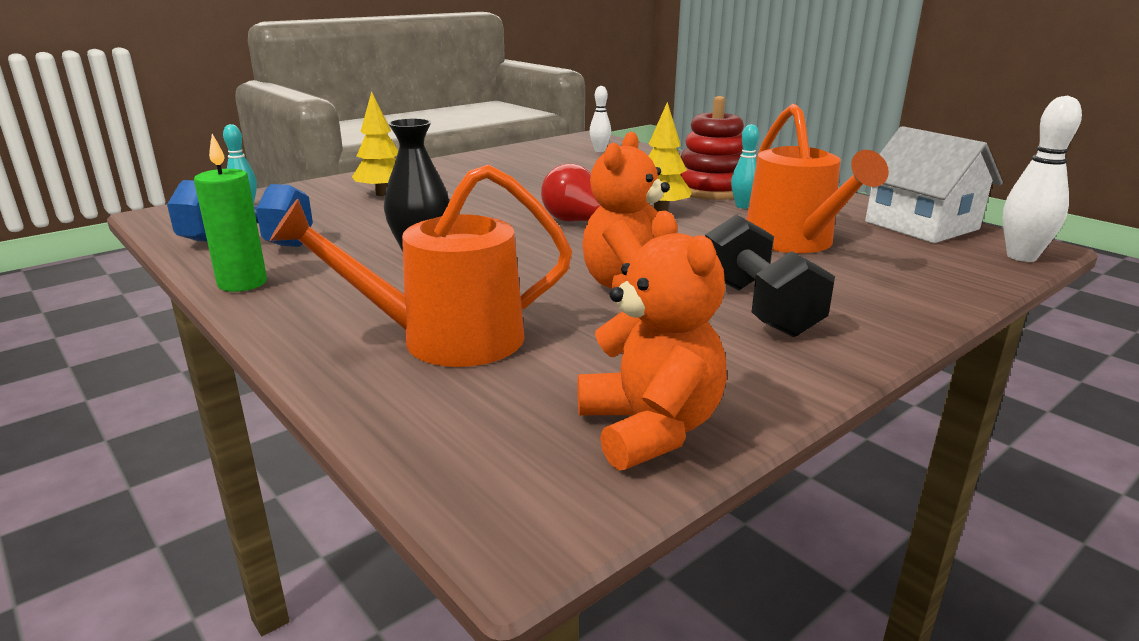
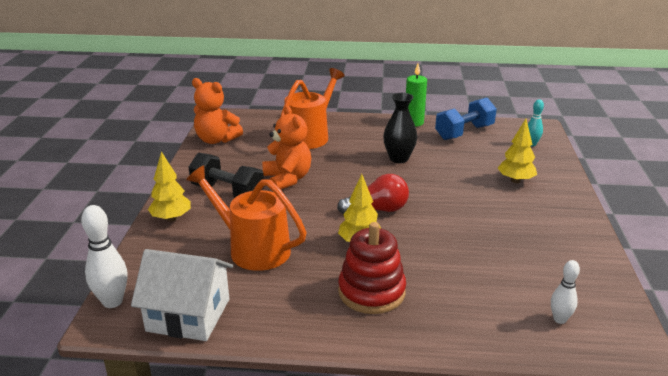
camera: 135 degrees right, 5 degrees up
(742, 206) = (323, 277): turquoise bowling pin -> none
(895, 307) = (171, 218): none -> yellow tree

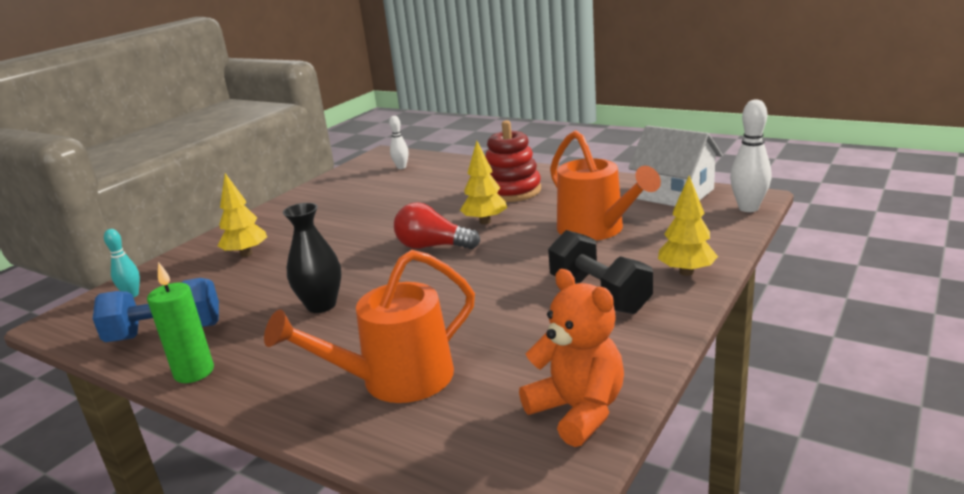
camera: 150 degrees left, 5 degrees down
(287, 179) = (503, 300): orange teddy bear -> none

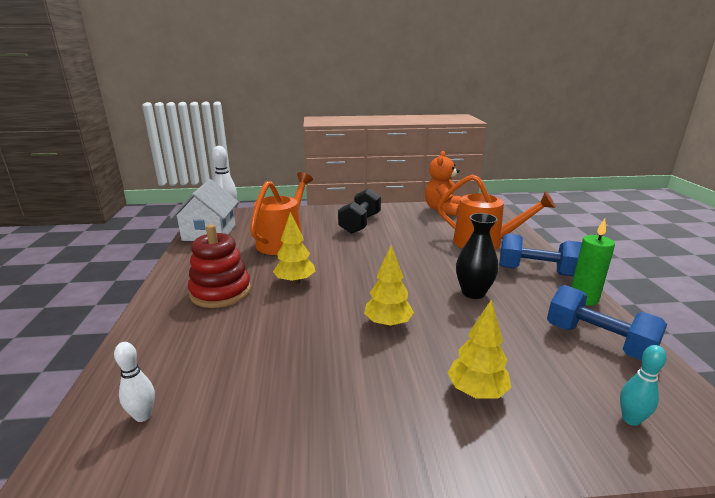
camera: 130 degrees left, 0 degrees up
(276, 376) = (536, 271): none -> blue dumbbell
(433, 246) = (355, 286): red light bulb -> none
(686, 272) = (318, 213): yellow tree -> yellow tree (388, 324)

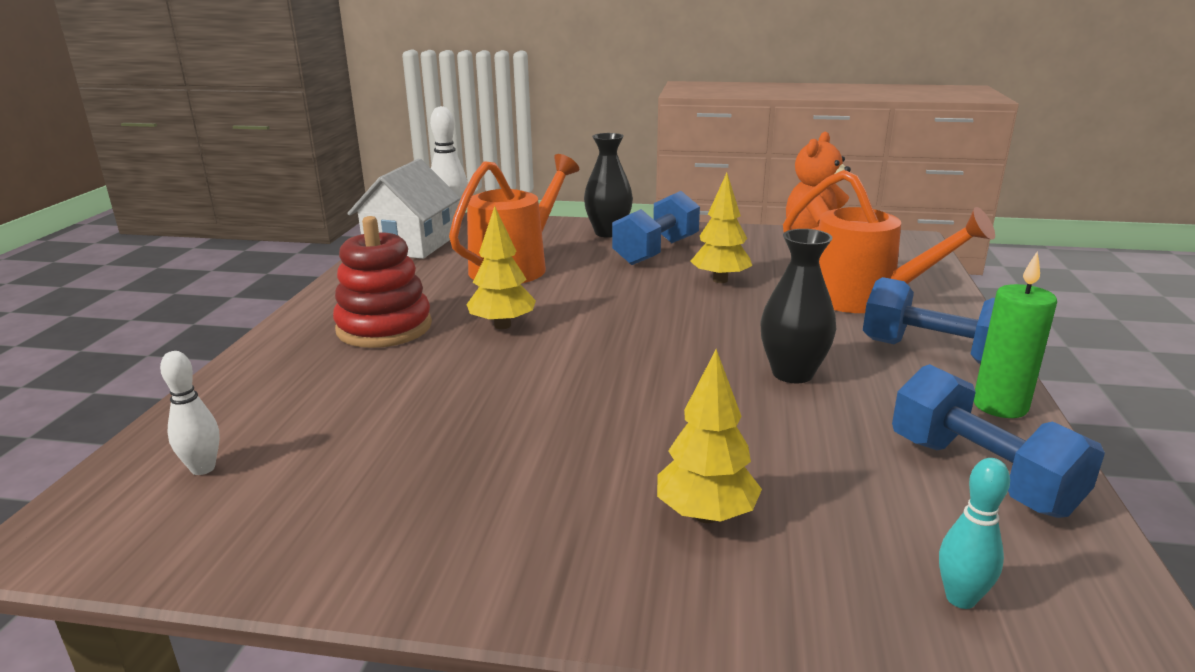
camera: 15 degrees right, 0 degrees up
(327, 214) = (608, 233): none -> black vase
(360, 224) = (656, 251): black dumbbell -> blue dumbbell
(388, 324) = (616, 401): yellow tree -> yellow tree (720, 280)

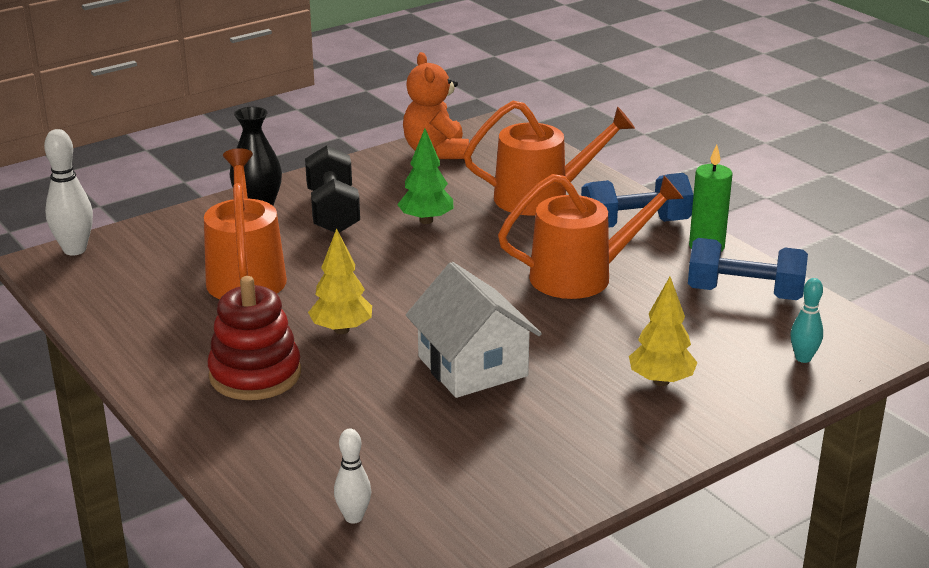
camera: 45 degrees left, 5 degrees up
(410, 245) = (98, 294): white house -> white house (472, 366)
(656, 251) = (333, 212): blue dumbbell -> black dumbbell
(720, 280) = (426, 220): yellow tree -> green tree
(792, 373) = (581, 276): black vase -> orange watering can

